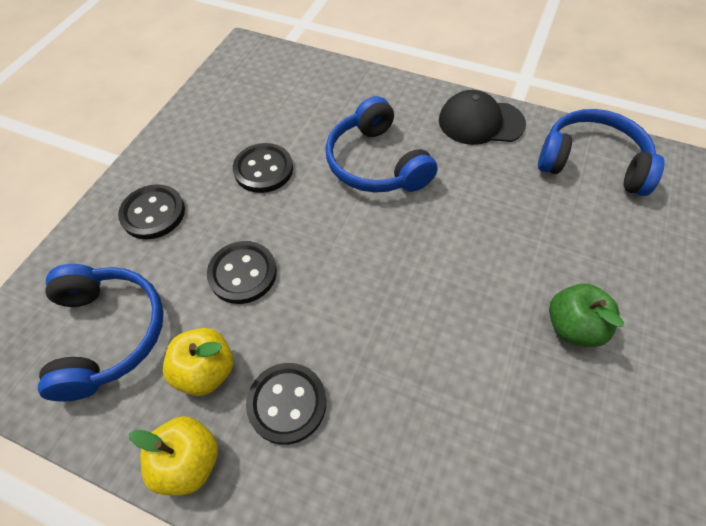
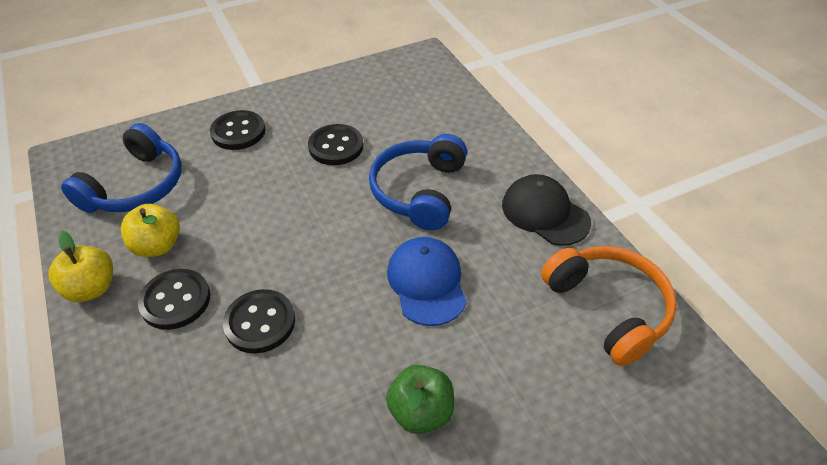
camera: 40 degrees right, 10 degrees down
(243, 273) = (244, 204): black button -> black button (260, 322)
(465, 230) = (427, 282): none -> blue cap
(592, 163) = (608, 308): blue headphones -> orange headphones

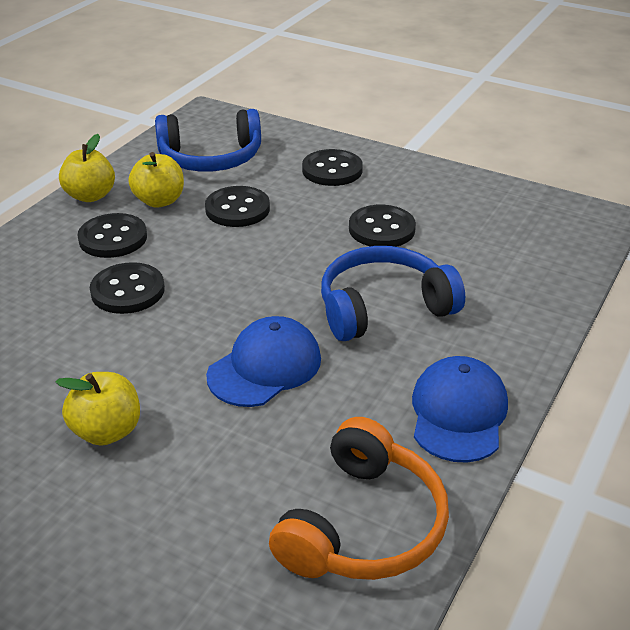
camera: 55 degrees right, 10 degrees down
(226, 205) = (237, 209): none -> black button
(421, 412) = (107, 431): green apple -> yellow apple
(545, 213) = (458, 413): black cap -> blue cap

